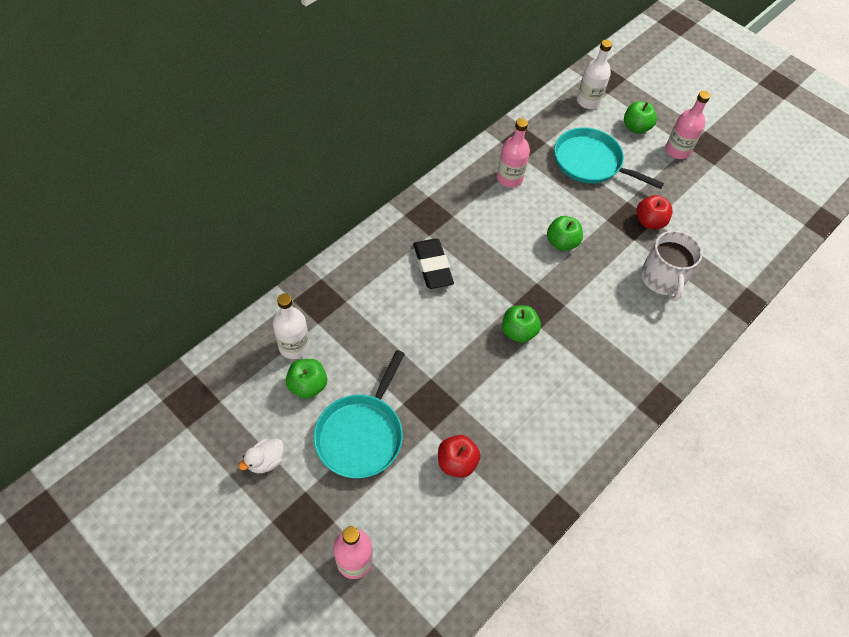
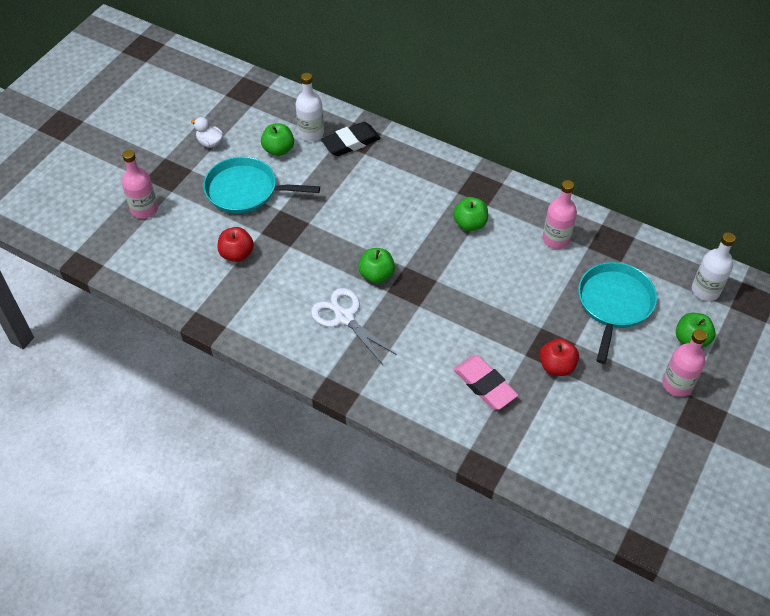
camera: 80 degrees right, 5 degrees down
(433, 266) = (424, 202): black eraser -> black eraser (351, 142)
(562, 242) = (494, 293): green apple -> green apple (470, 224)
(567, 373) = (344, 317): none -> white scissors
(662, 278) = (485, 385): white mug -> pink eraser

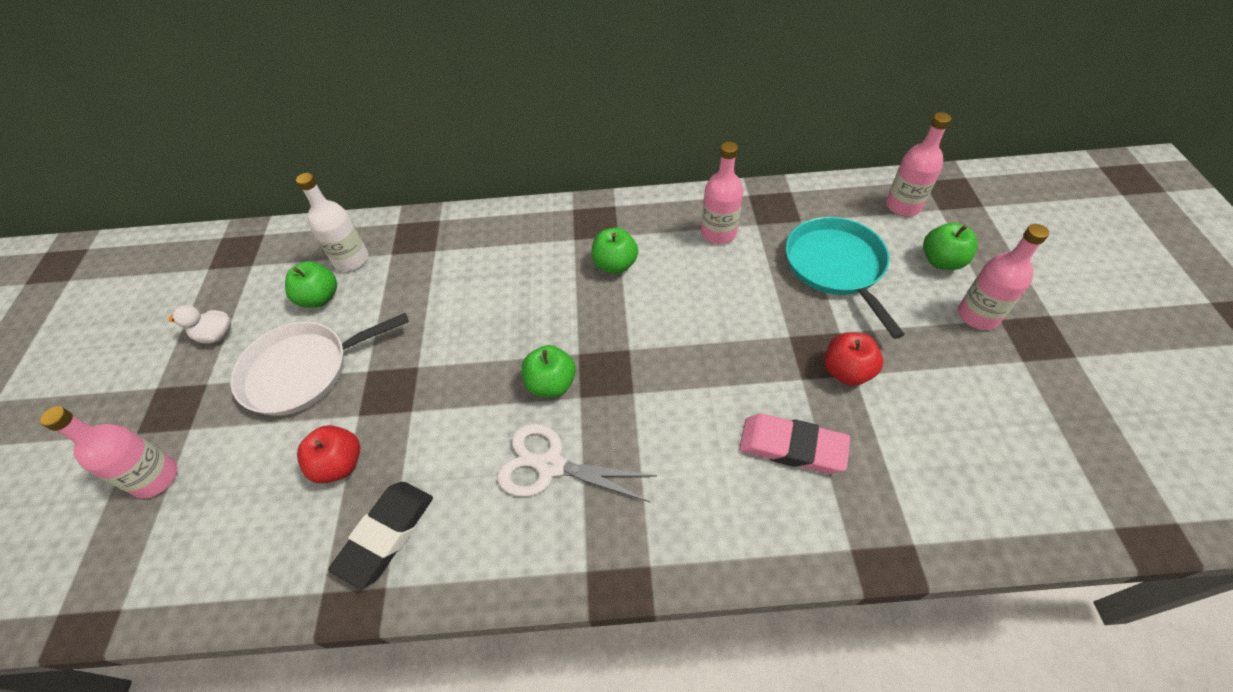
camera: 30 degrees left, 0 degrees up
(245, 190) = (302, 371): turquoise pan -> white pan
(351, 142) = (409, 246): black eraser -> black eraser (386, 535)
(705, 290) = (903, 206): white bottle -> pink bottle

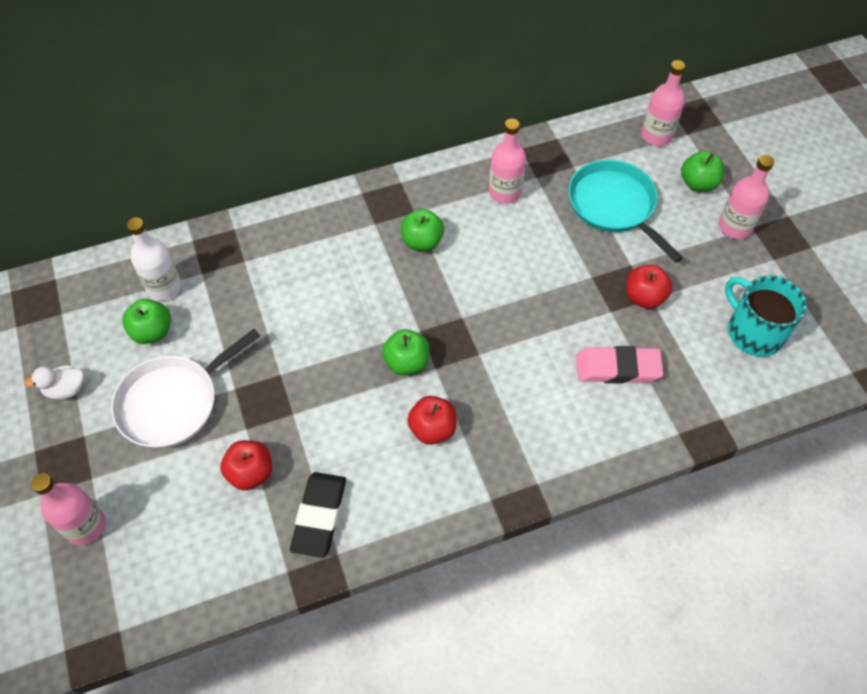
camera: 20 degrees left, 5 degrees up
(550, 465) = (432, 429): white scissors -> red apple
(980, 443) = (754, 332): none -> turquoise mug

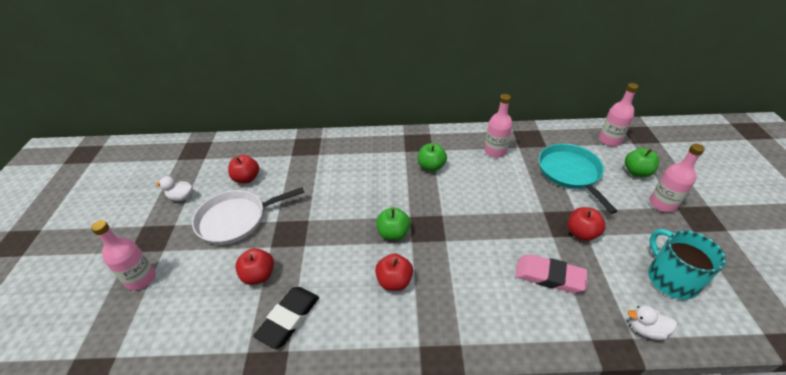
camera: 20 degrees right, 15 degrees down
(152, 332) = (247, 178): green apple -> red apple
(164, 287) = (266, 157): white bottle -> none
(733, 404) = (645, 329): none -> white duck

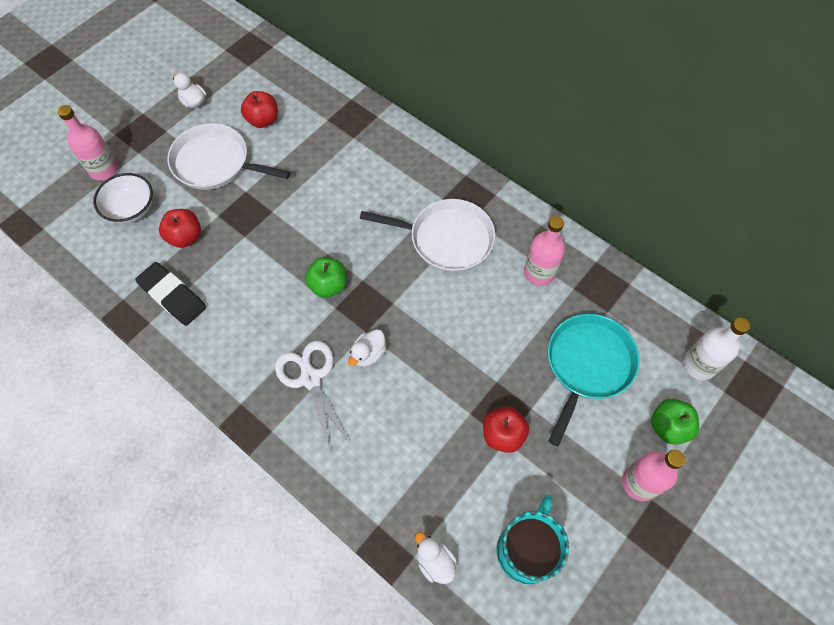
camera: 40 degrees right, 20 degrees up
(192, 288) = (131, 209): none -> white bowl
(289, 319) = (172, 296): black eraser -> black eraser turned 60 degrees clockwise
(394, 281) = (280, 332): red apple -> none
(431, 166) = (447, 239): green apple -> white pan
(446, 291) = (310, 378): none -> white scissors
(462, 251) = (368, 354): none -> white duck
(549, 276) = (414, 444): pink eraser -> none
(609, 140) = (699, 365): pink bottle -> white bottle

